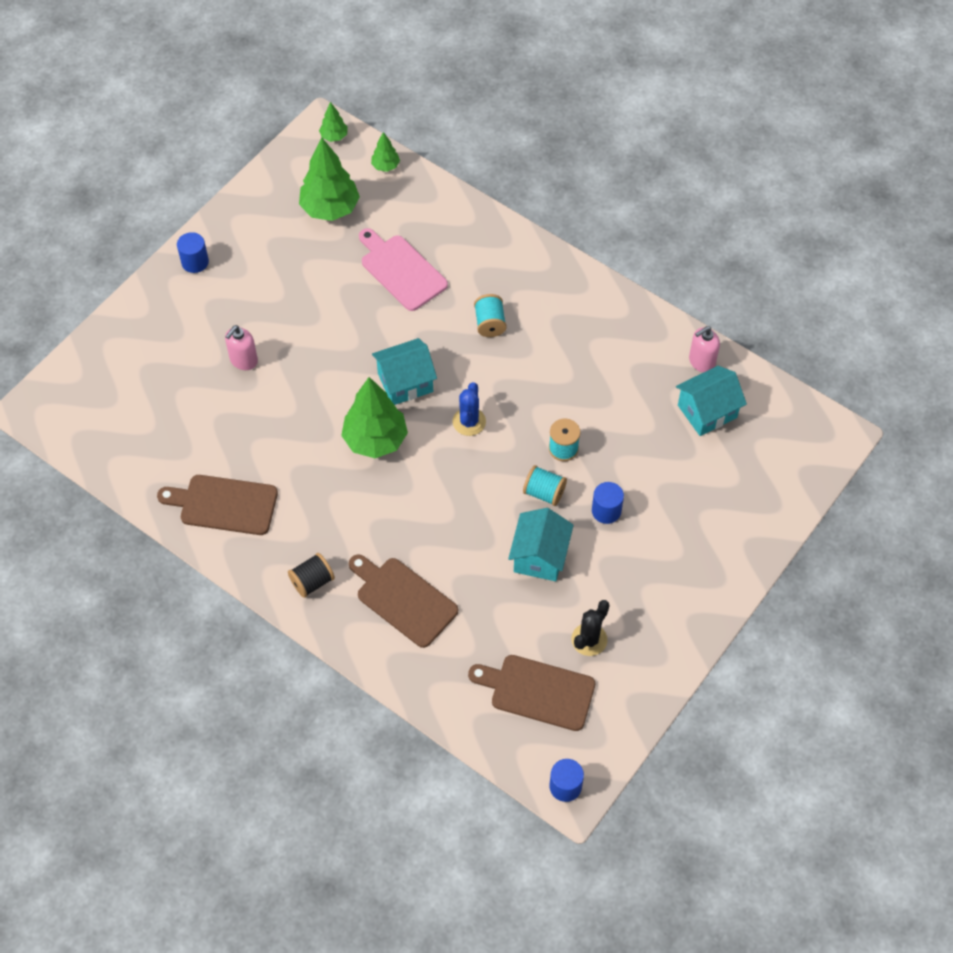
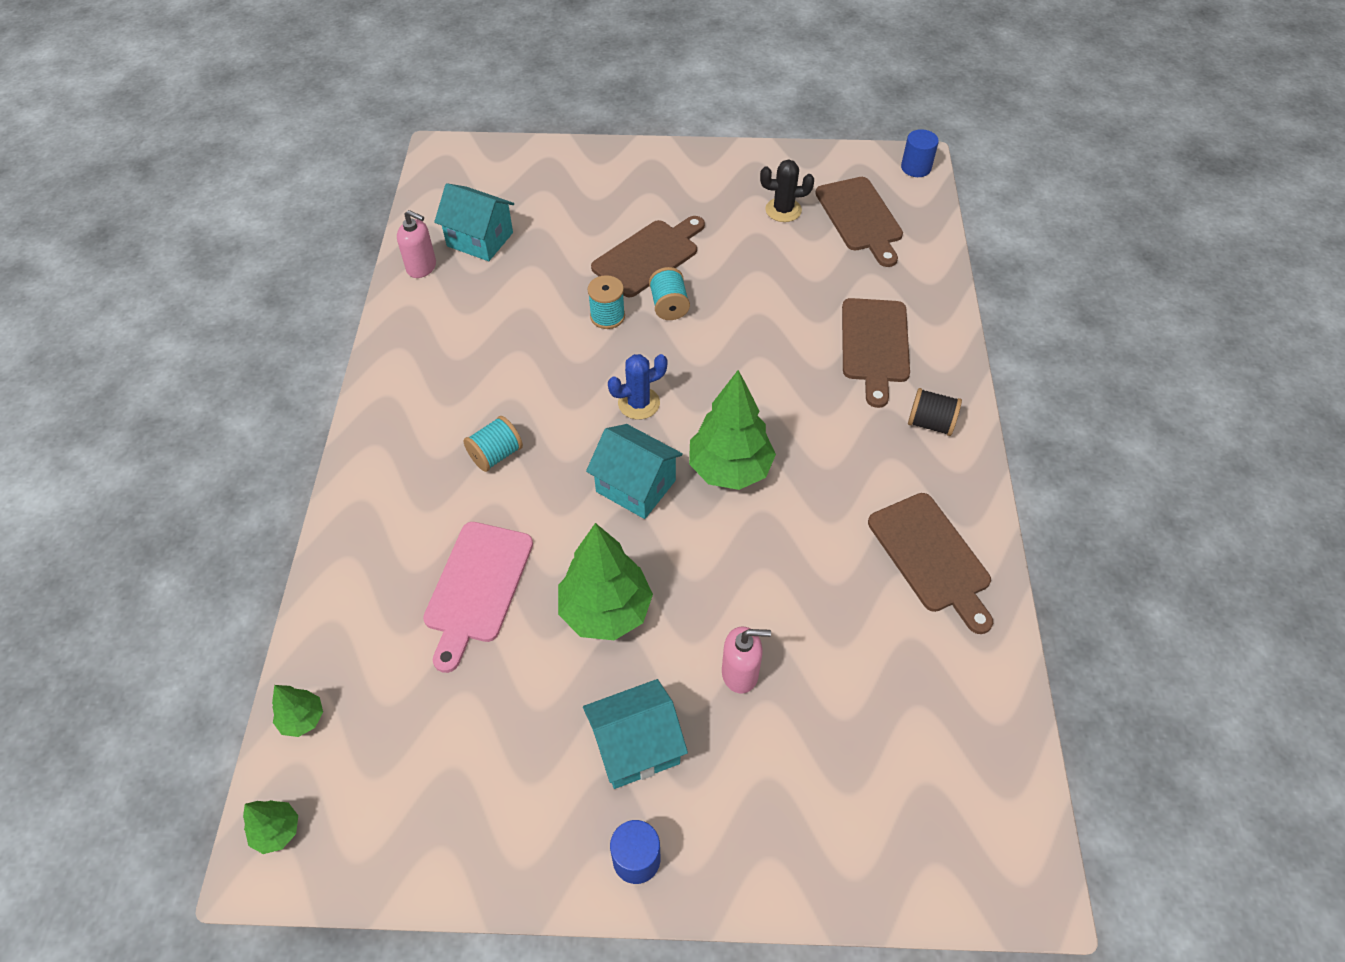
camera: 125 degrees left, 5 degrees down
(330, 208) = (424, 740): green tree -> green tree (606, 611)
(540, 556) = (737, 276): turquoise house -> turquoise house (636, 746)
(606, 511) = (649, 256): blue cylinder -> brown cutting board

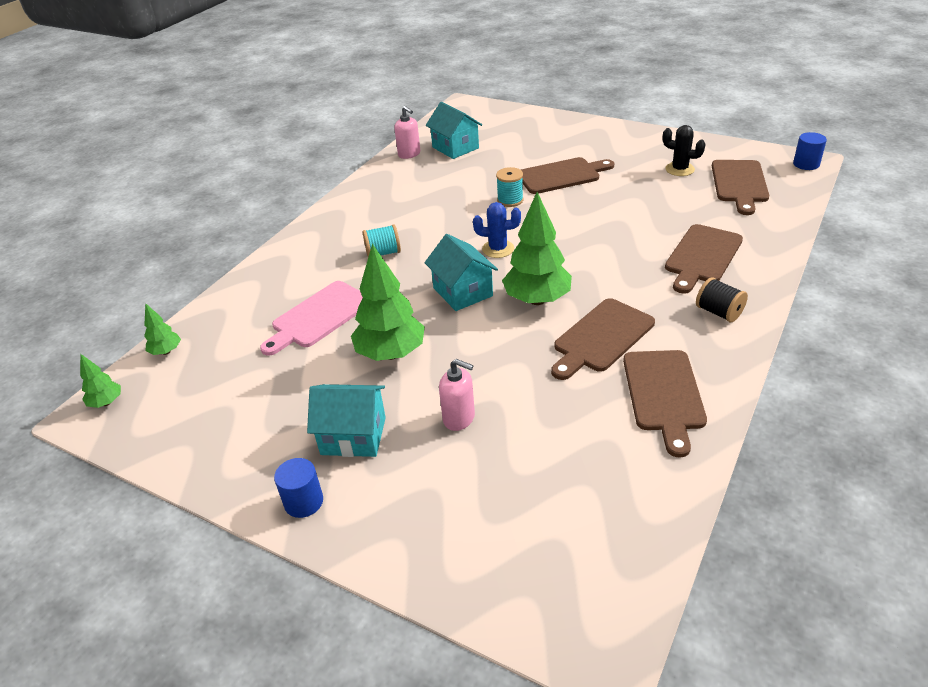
camera: 30 degrees right, 15 degrees down
(669, 306) = (557, 203): turquoise spool -> none
(829, 502) = (601, 338): none -> brown cutting board

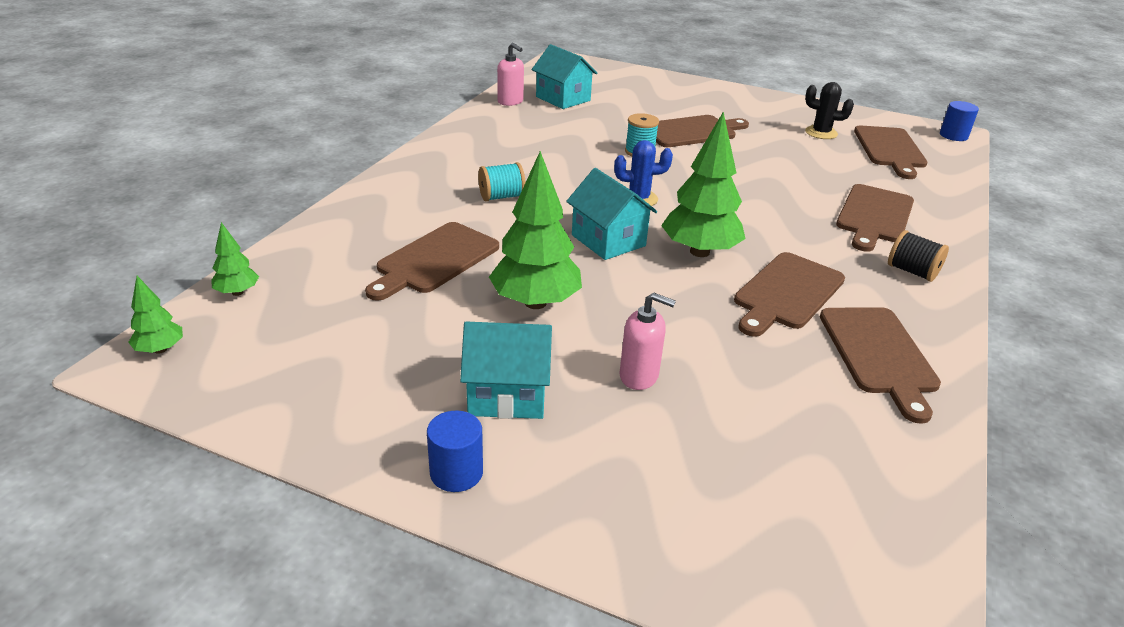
camera: 10 degrees left, 5 degrees down
(318, 317) = (434, 260): pink cutting board -> brown cutting board

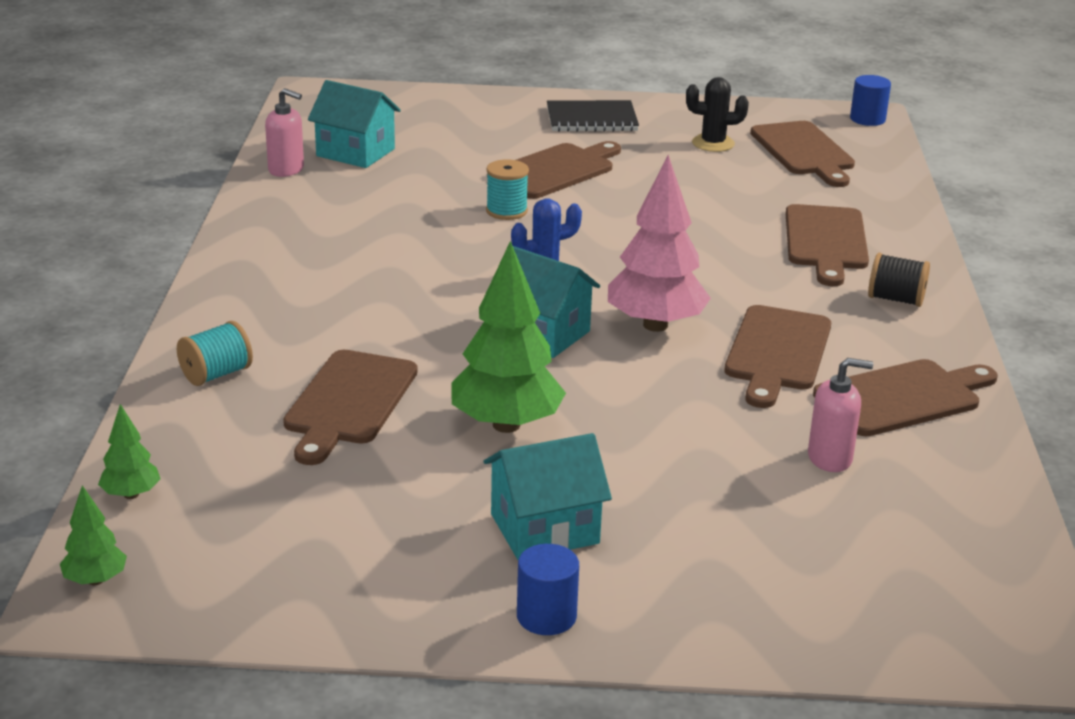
camera: 20 degrees left, 5 degrees down
(501, 197) = (373, 306): turquoise spool -> turquoise spool (216, 374)
(639, 376) = (672, 477): pink soap dispenser -> pink soap dispenser (830, 458)
(699, 252) = (655, 325): green tree -> pink tree
(740, 103) = (591, 119): none -> black notebook
(879, 355) = (903, 397): brown cutting board -> brown cutting board turned 90 degrees counterclockwise

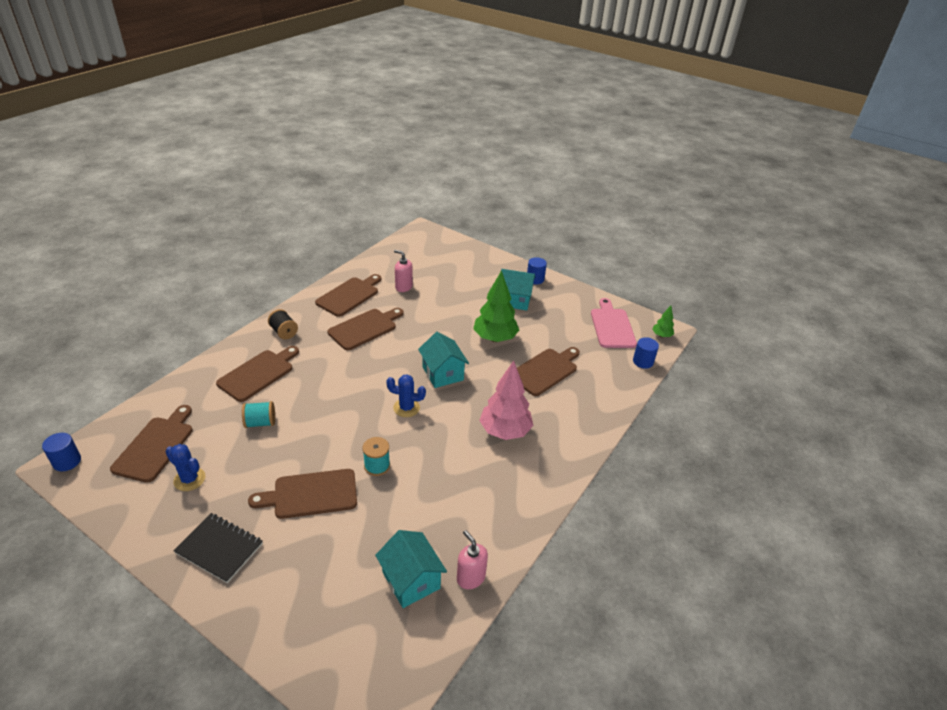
camera: 150 degrees left, 10 degrees up
(131, 494) = (643, 362): green tree -> blue cylinder
(216, 374) = (591, 406): turquoise spool -> turquoise spool (260, 423)
(244, 556) = (612, 326): none -> pink cutting board
(655, 325) = (393, 359): pink tree -> pink tree (505, 431)
(713, 143) = (189, 479): black cactus -> blue cactus
(903, 397) = (349, 295): brown cutting board -> brown cutting board turned 120 degrees clockwise

